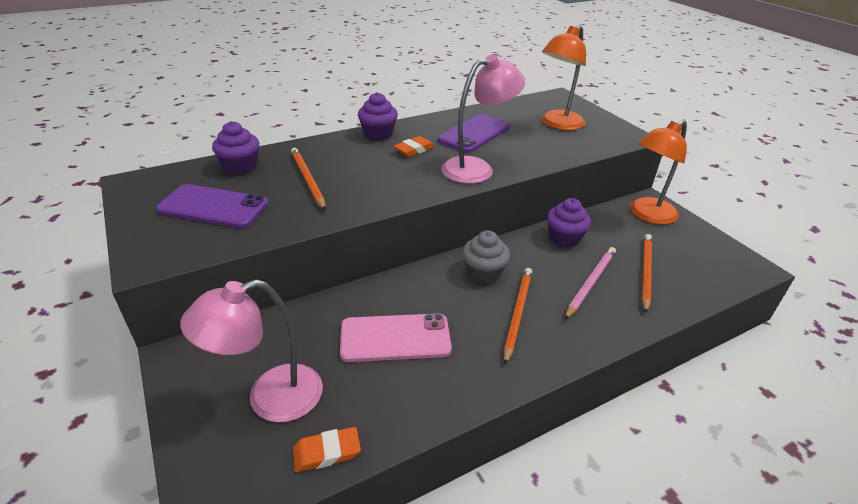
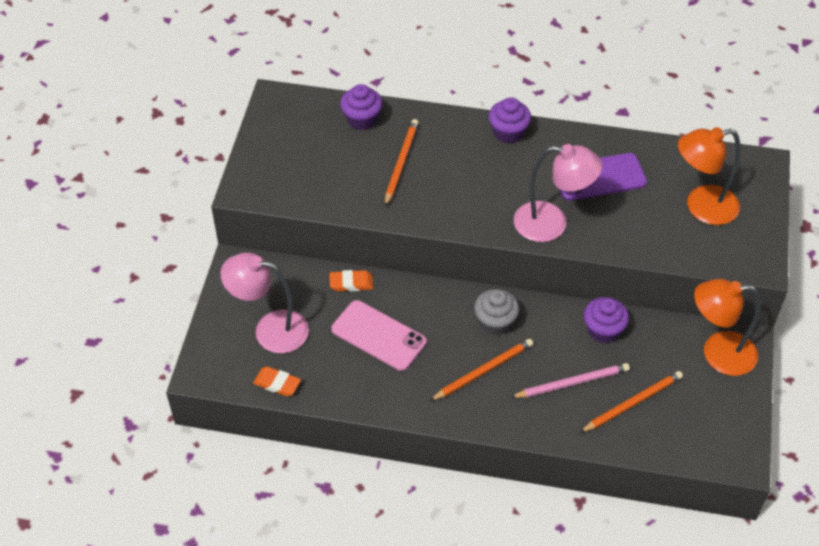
camera: 40 degrees right, 15 degrees up
(213, 207) = (313, 158): purple phone -> none
(414, 150) = (520, 171): orange eraser -> orange eraser (351, 283)

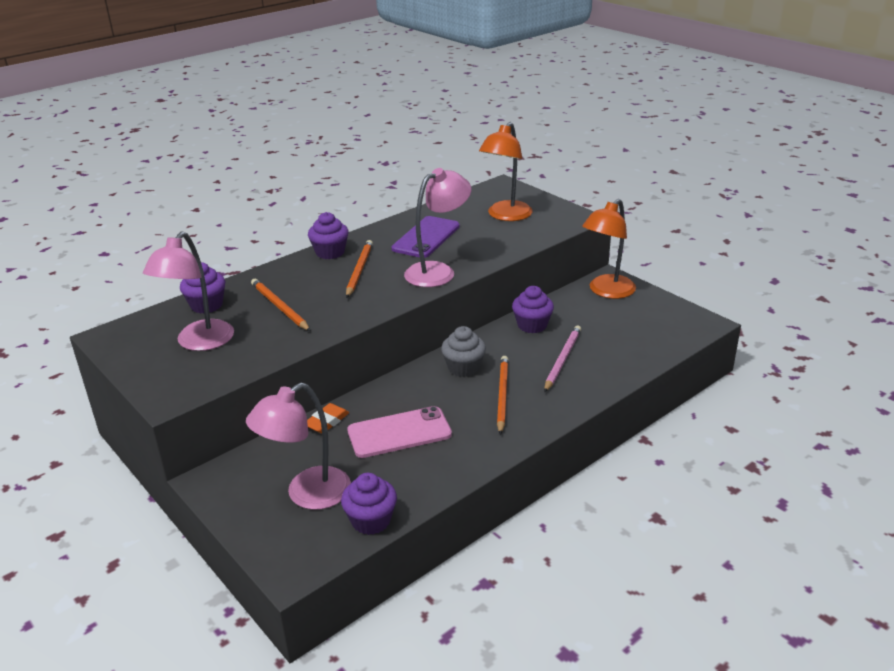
camera: 50 degrees left, 20 degrees down
(277, 383) = (371, 520): orange eraser -> purple cupcake
(315, 154) = (199, 343): none -> pink lamp
(633, 403) = (610, 342): orange pencil -> orange pencil (359, 270)

